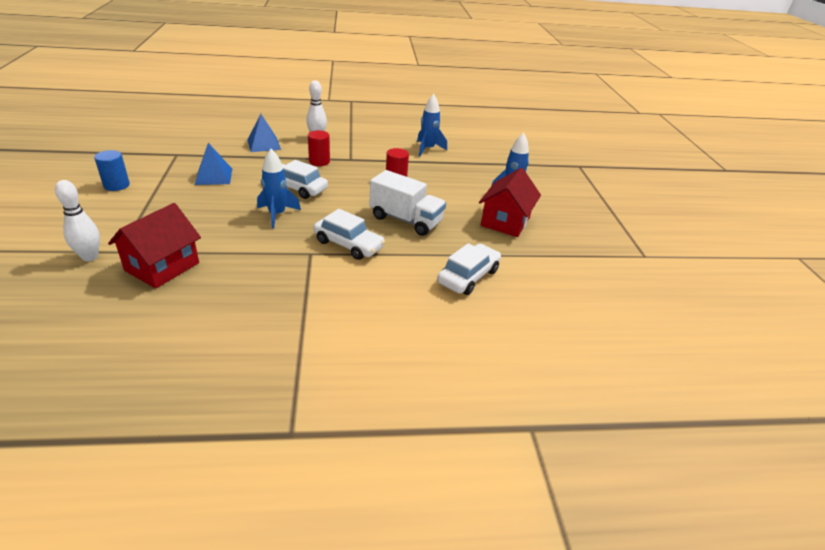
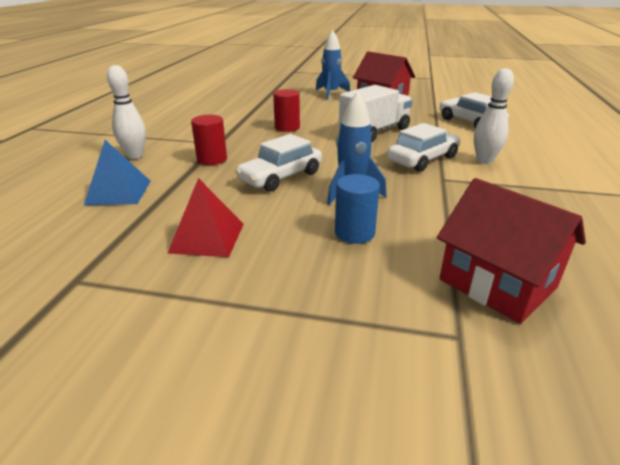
camera: 70 degrees left, 5 degrees down
(90, 257) = (486, 376): white bowling pin -> white bowling pin (484, 161)
(116, 185) = (175, 364): blue cylinder -> blue cylinder (354, 233)
(214, 176) = (207, 237): blue pyramid -> red pyramid
(428, 149) = (222, 108): blue rocket -> none

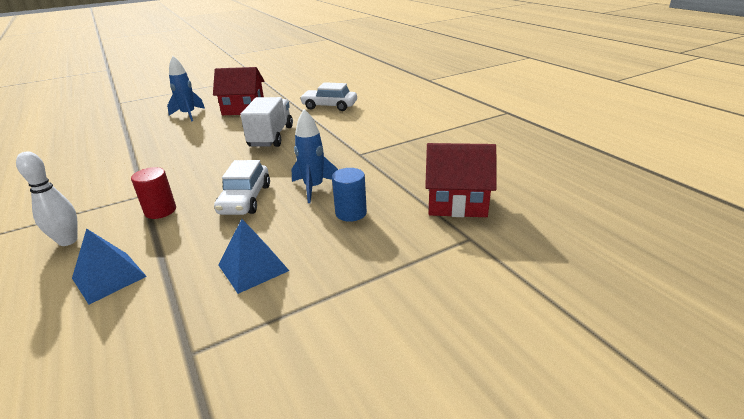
camera: 40 degrees left, 0 degrees up
(207, 237) = (253, 267): red pyramid -> blue pyramid
(287, 127) = (191, 158): red cylinder -> none
(422, 159) = (331, 145): white car -> none
(484, 161) = (370, 132): white bowling pin -> none

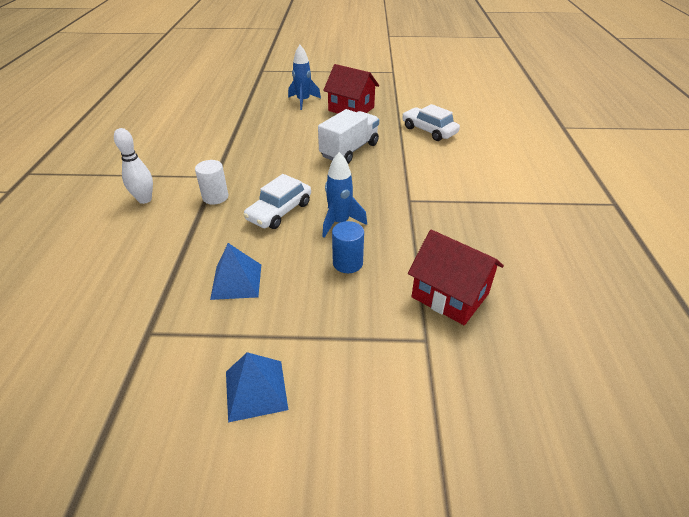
camera: 30 degrees right, 10 degrees up
(109, 277) = (147, 243): blue pyramid -> blue pyramid (256, 390)
(160, 211) = (215, 197): red cylinder -> white cylinder

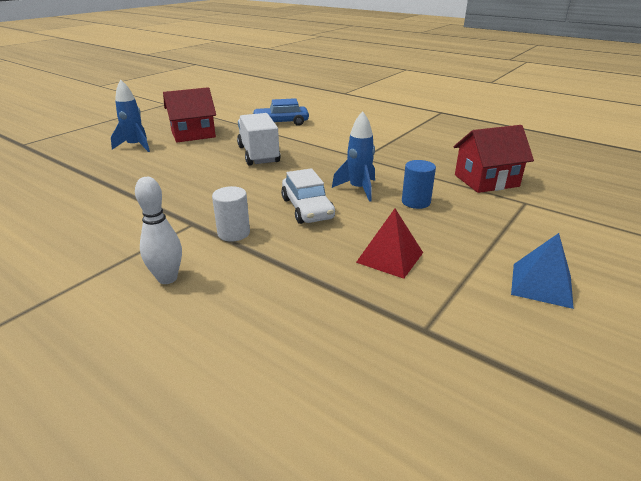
camera: 55 degrees left, 10 degrees down
(236, 281) = (390, 257): blue pyramid -> red pyramid
(429, 130) = (281, 123): white car -> blue car

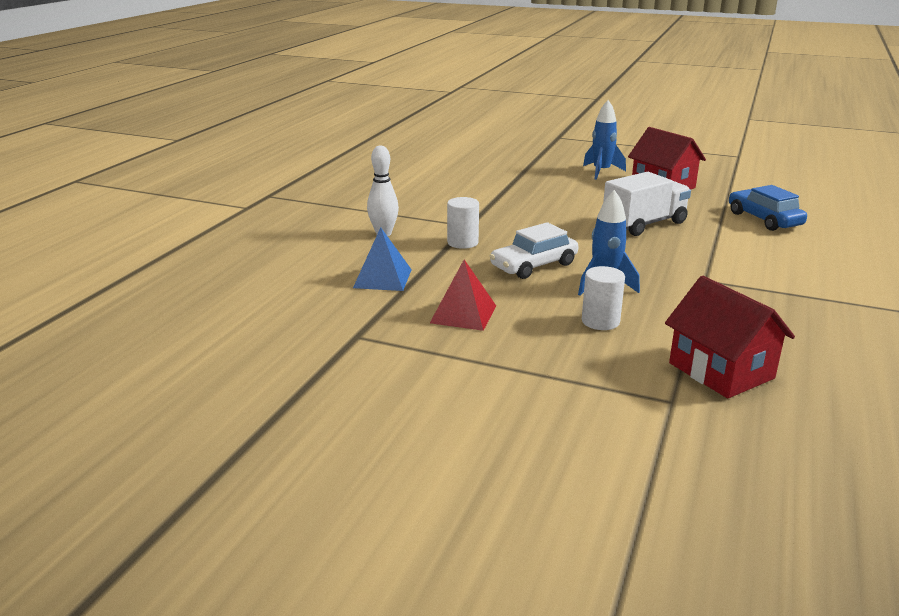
camera: 75 degrees right, 5 degrees down
(416, 202) = (600, 321): blue cylinder -> white cylinder
(541, 284) = (456, 399): blue pyramid -> blue pyramid (382, 278)

